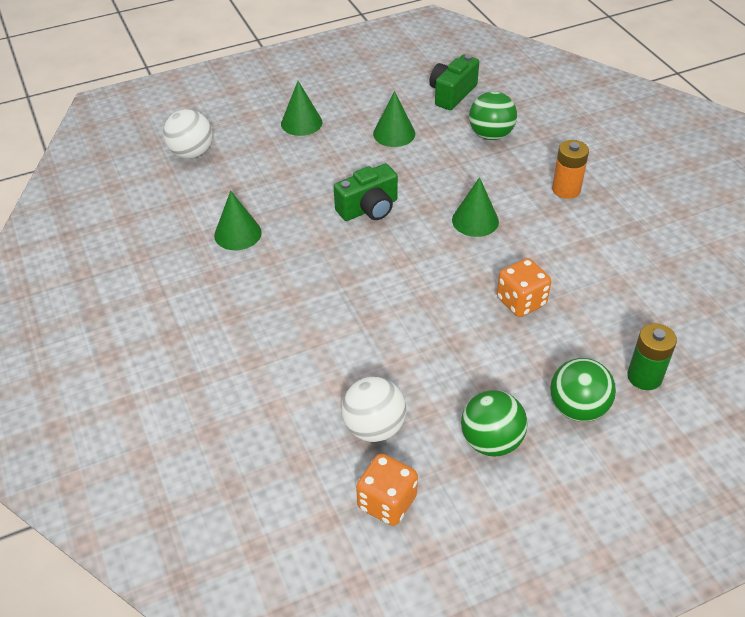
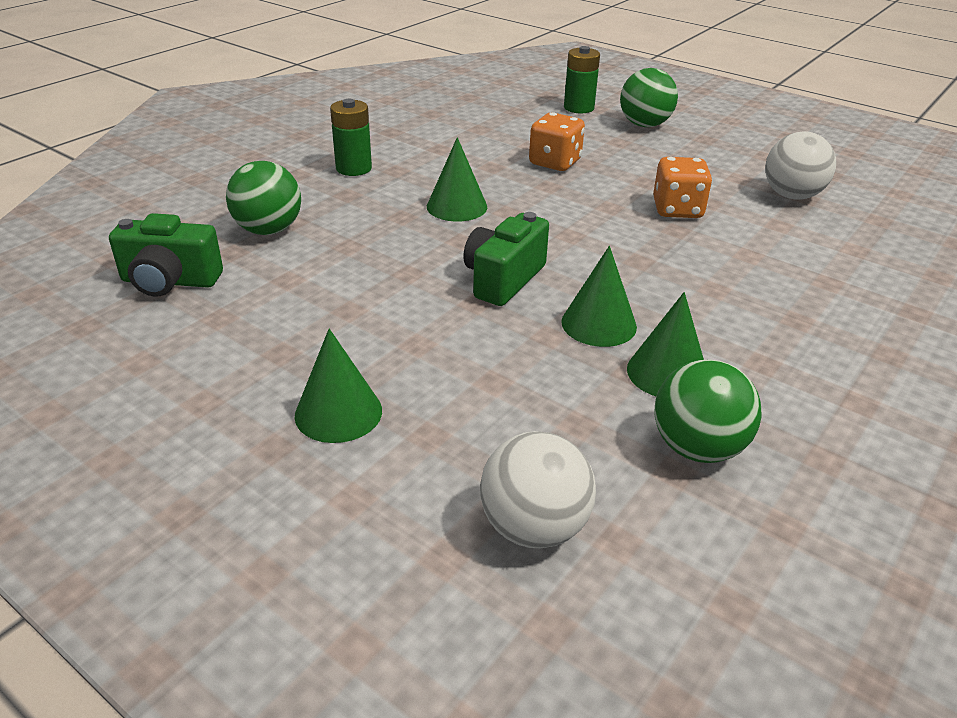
camera: 120 degrees left, 10 degrees down
(369, 208) = (503, 279): green camera -> green camera turned 90 degrees counterclockwise
(387, 502) = (843, 174): orange dice -> orange dice (677, 210)
(394, 133) = (312, 305): green cone -> green cone (598, 324)
(491, 441) = (725, 148): green ball -> green ball (697, 448)
(566, 189) = (354, 168): orange battery -> green battery

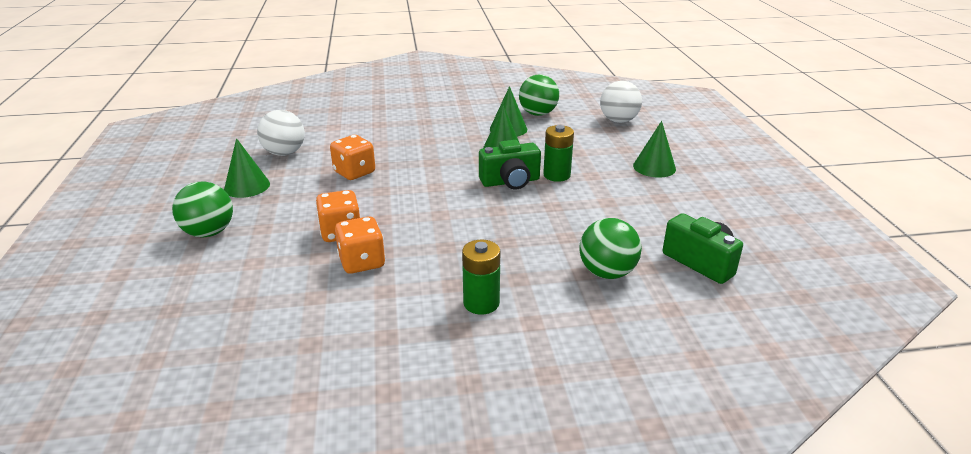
camera: 135 degrees left, 5 degrees down
(457, 206) = (463, 231): green cone -> green cone (247, 186)
(492, 154) = (362, 262): none -> orange dice
(579, 108) = (198, 276): green battery -> green battery (556, 175)

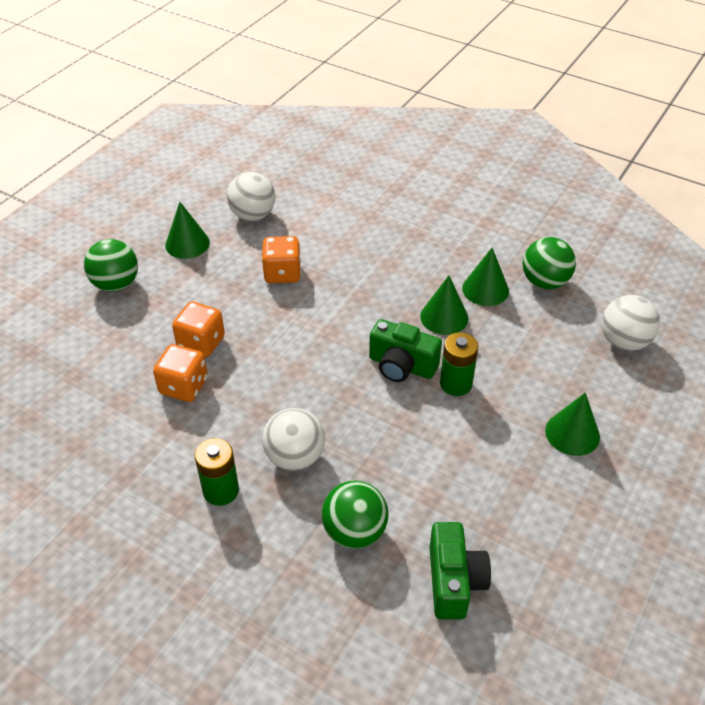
camera: 40 degrees right, 15 degrees up
(508, 257) = (295, 457): none -> white ball

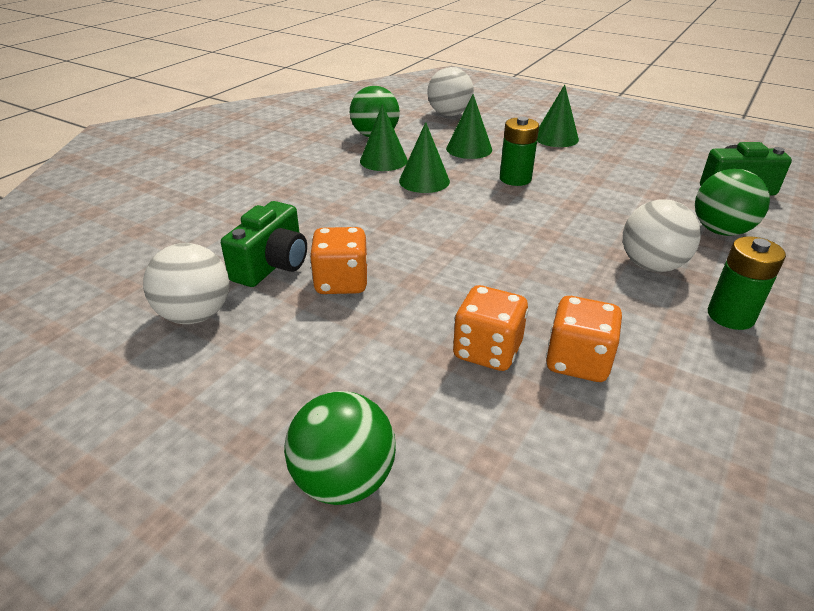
camera: 90 degrees left, 10 degrees down
(187, 243) = (245, 386): green cone -> green cone (469, 149)
(401, 366) = (498, 204): green camera -> green camera (272, 265)

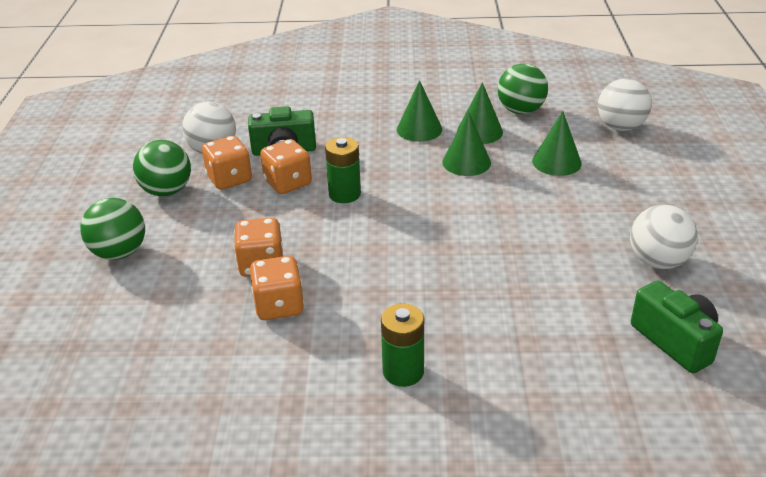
camera: 60 degrees right, 0 degrees up
(279, 321) = (229, 179): none -> orange dice
(515, 179) = (525, 203): green battery -> green battery (344, 194)
(556, 138) = (650, 200): green cone -> green cone (419, 129)
(651, 265) = (445, 314): white ball -> white ball (658, 261)
(720, 230) = (557, 345): green ball -> green ball (167, 191)

